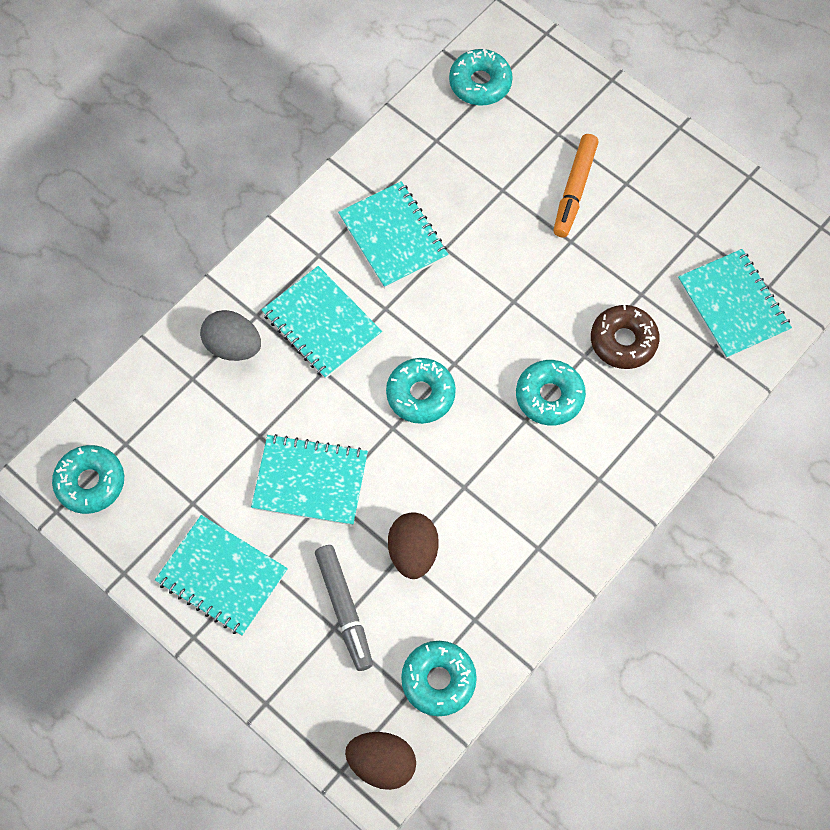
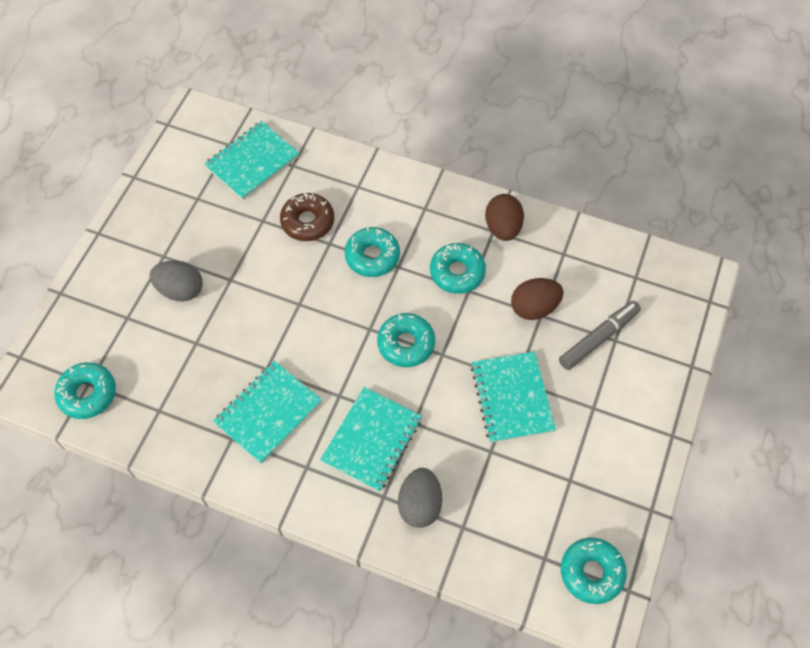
camera: 110 degrees left, 5 degrees down
(222, 576) = (617, 433): turquoise notebook -> none
(382, 763) = (690, 278): brown egg -> brown egg (503, 228)
(438, 680) = (617, 262): turquoise donut -> turquoise donut (457, 272)
(574, 190) = (180, 290): orange marker -> grey egg

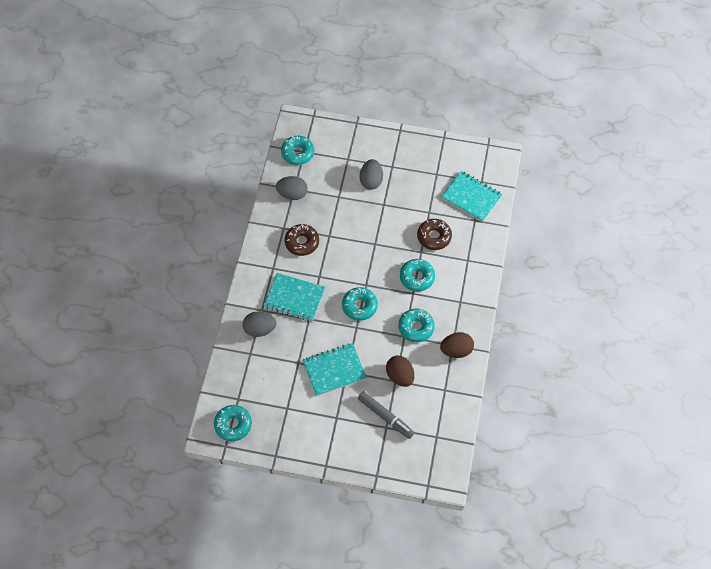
camera: 80 degrees right, 0 degrees up
(168, 414) = (292, 194): none -> grey egg
(268, 413) = (302, 242): turquoise notebook -> brown donut

